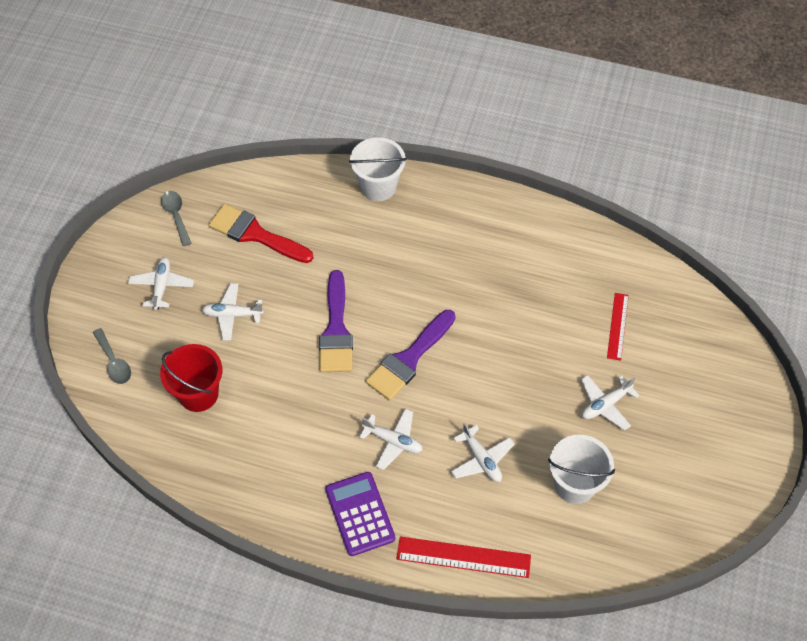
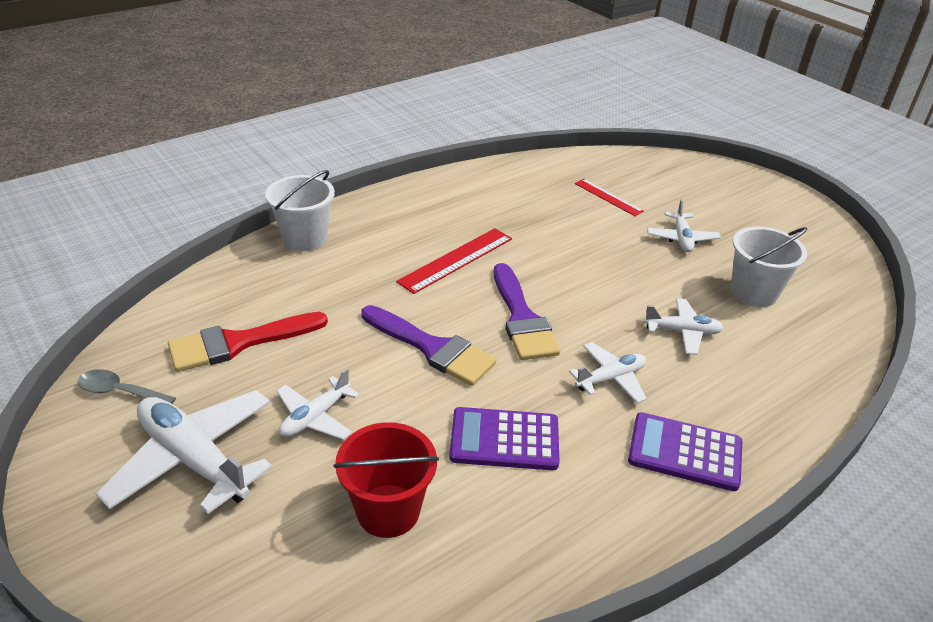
camera: 55 degrees left, 20 degrees down
(114, 362) = (239, 578): grey spoon -> none
(162, 286) = (194, 459): white plane -> white plane, size x1.77
(292, 415) = (504, 439): none -> purple calculator
(463, 557) = (792, 401): red ruler -> red ruler (456, 260)

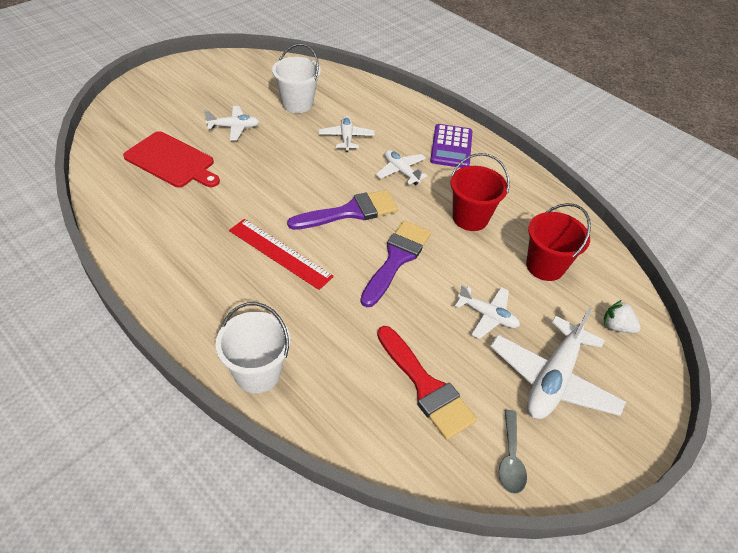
camera: 100 degrees left, 10 degrees up
(242, 572) = (616, 326): none -> white strawberry
(504, 439) = (470, 218): purple calculator -> red bucket
(608, 197) = (171, 161): red ruler -> red cutting board

